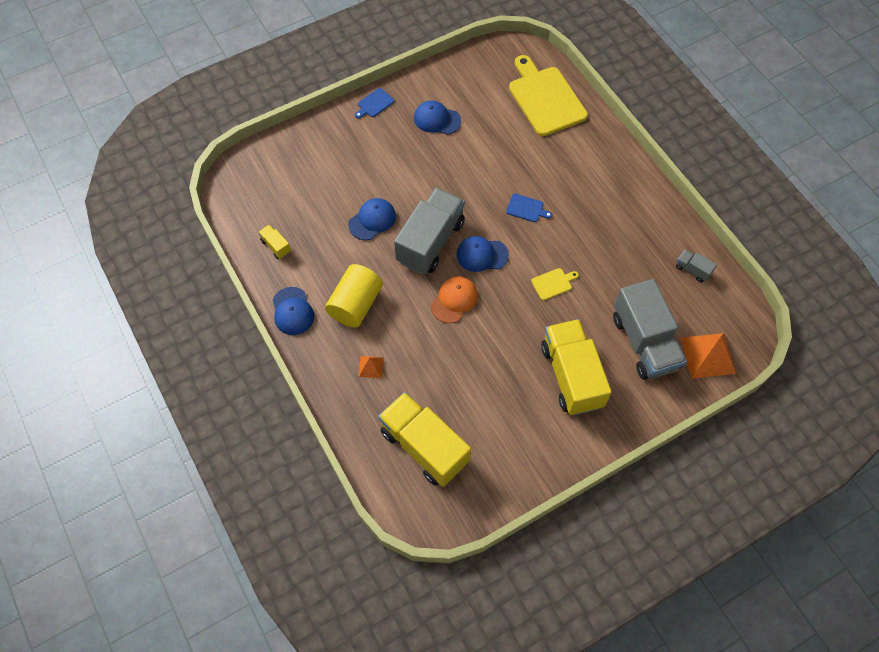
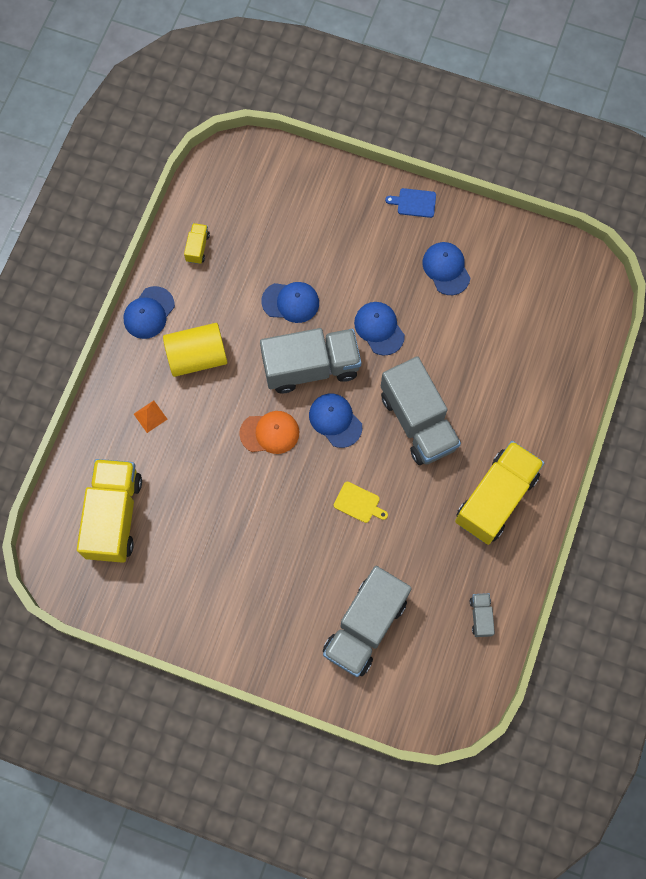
camera: 50 degrees right, 10 degrees up
(441, 184) = (379, 328): none -> blue cap
(526, 208) = (418, 421): blue cutting board -> grey truck
(545, 98) = (559, 344): yellow cutting board -> none
(571, 376) = (278, 587): yellow truck -> yellow truck (495, 498)
(708, 355) = (399, 692): orange pyramid -> none

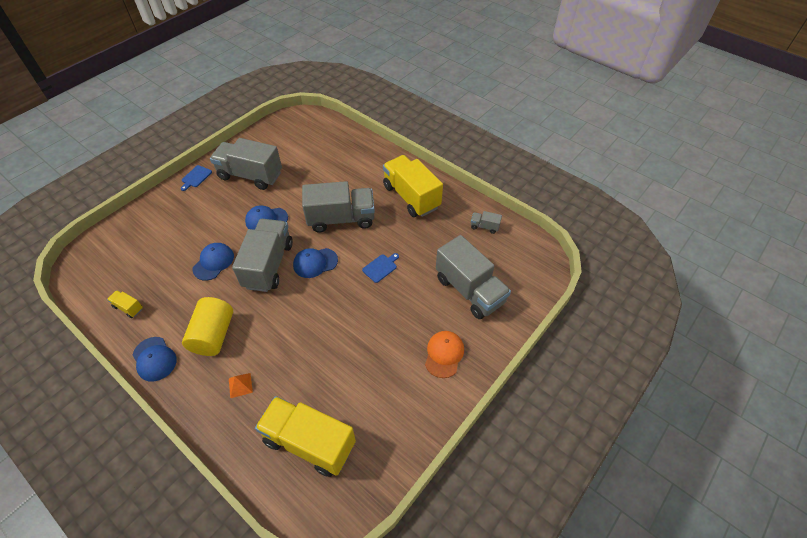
camera: 70 degrees left, 20 degrees down
(270, 433) = (302, 305): orange cap -> orange cap (444, 354)
(358, 503) = (381, 267): yellow cutting board -> blue cutting board
(446, 269) = (250, 175): blue cap -> grey truck

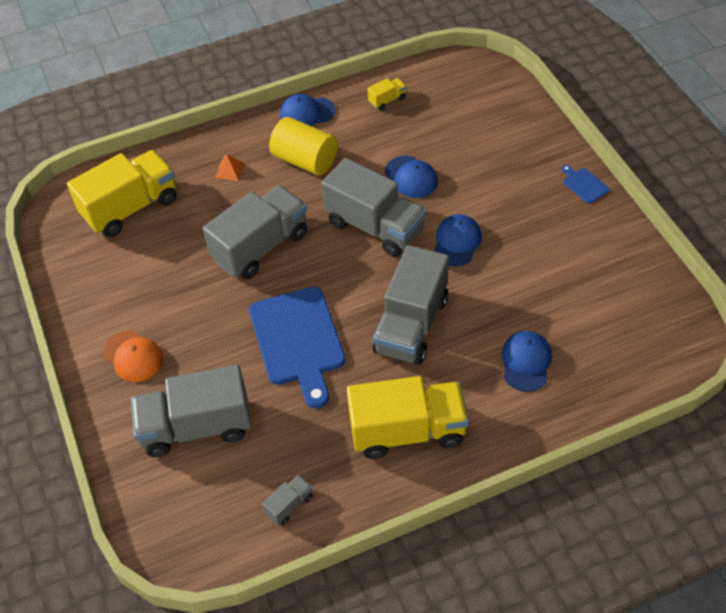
camera: 120 degrees right, 0 degrees up
(250, 175) = (559, 244): grey truck -> grey truck (261, 246)
(315, 263) = (349, 273): blue cap -> blue cap (526, 362)
(381, 267) = (298, 340): blue cutting board -> blue cutting board, size x2.36

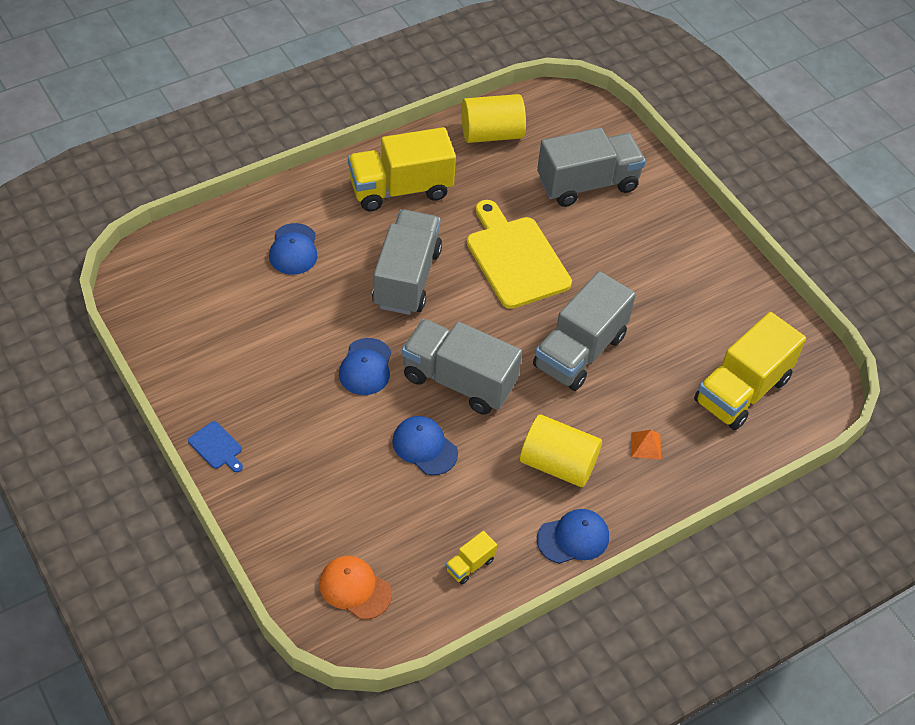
camera: 165 degrees right, 0 degrees up
(133, 356) = (669, 237): orange cap -> orange cap (355, 588)
(289, 505) = (491, 134): grey truck -> yellow cylinder
(298, 340) = (515, 258): blue cutting board -> yellow cutting board

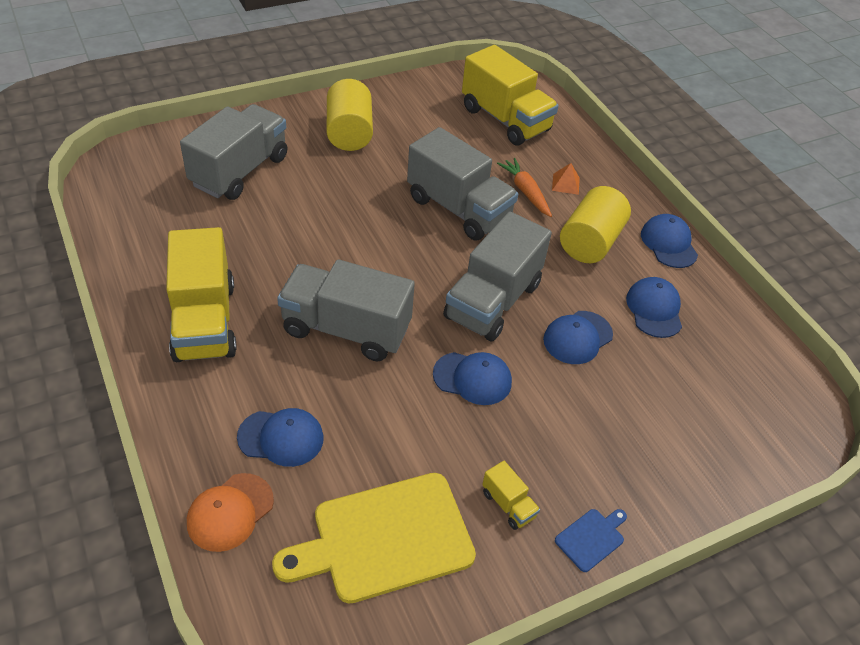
camera: 85 degrees left, 5 degrees down
(355, 588) = (755, 411): orange cap -> orange cap (230, 512)
(470, 565) = (710, 318): yellow truck -> yellow truck (508, 504)
(472, 515) = (654, 309): none -> blue cap
(491, 134) = (140, 232): yellow cylinder -> yellow cylinder (349, 133)
(515, 258) = (332, 237): yellow cutting board -> yellow cutting board (385, 538)
(587, 183) = (239, 171): grey truck -> grey truck turned 45 degrees clockwise
(621, 408) = (525, 192): none -> orange carrot

